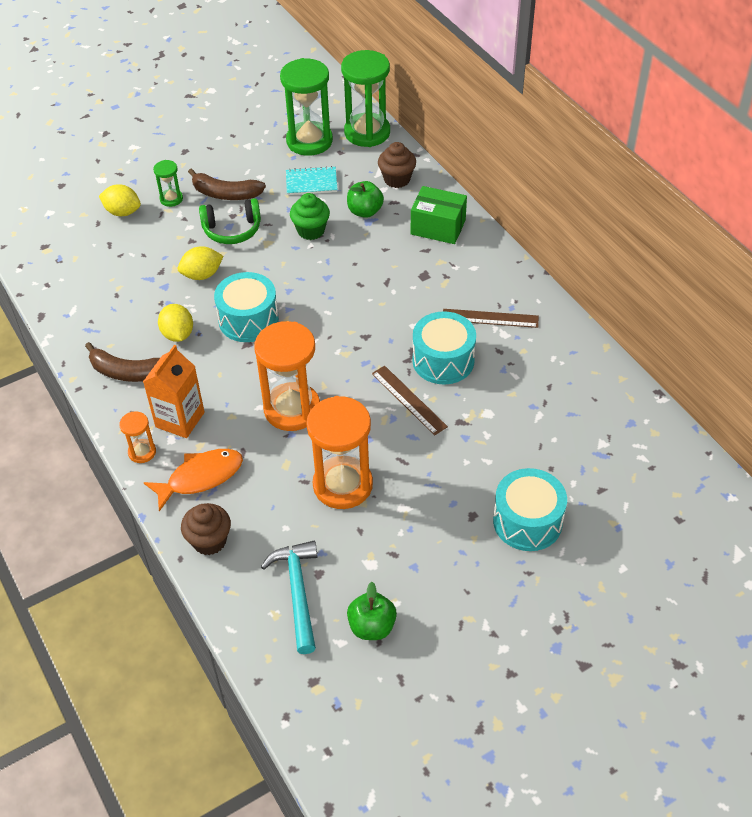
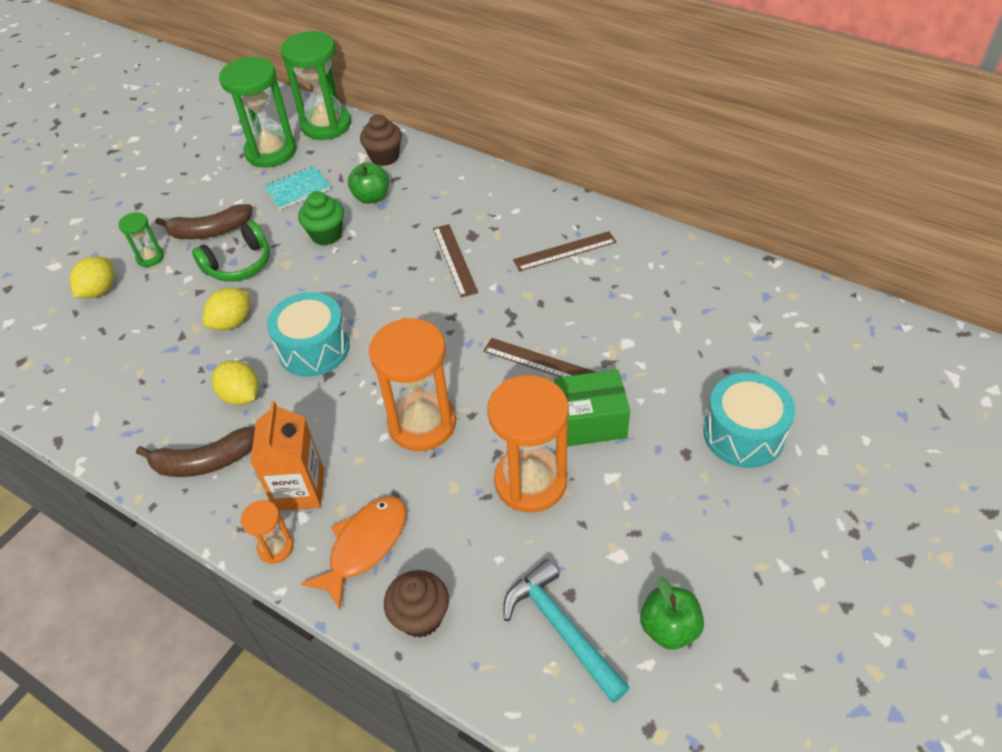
camera: 25 degrees left, 0 degrees up
(122, 212) = (99, 290): yellow lemon -> yellow lemon turned 60 degrees counterclockwise
(397, 291) = (455, 260): none -> brown ruler
(438, 227) = (455, 186): green box -> green box (590, 421)
(443, 360) = (547, 309): turquoise drum -> none

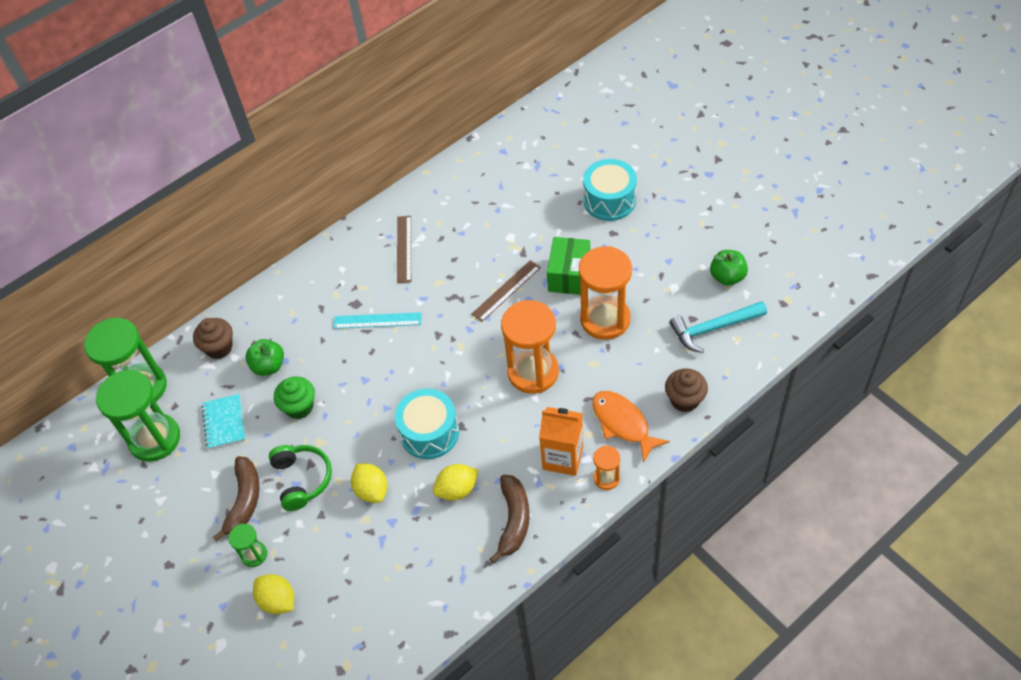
camera: 70 degrees left, 5 degrees up
(455, 260) = (377, 320): brown ruler -> turquoise ruler

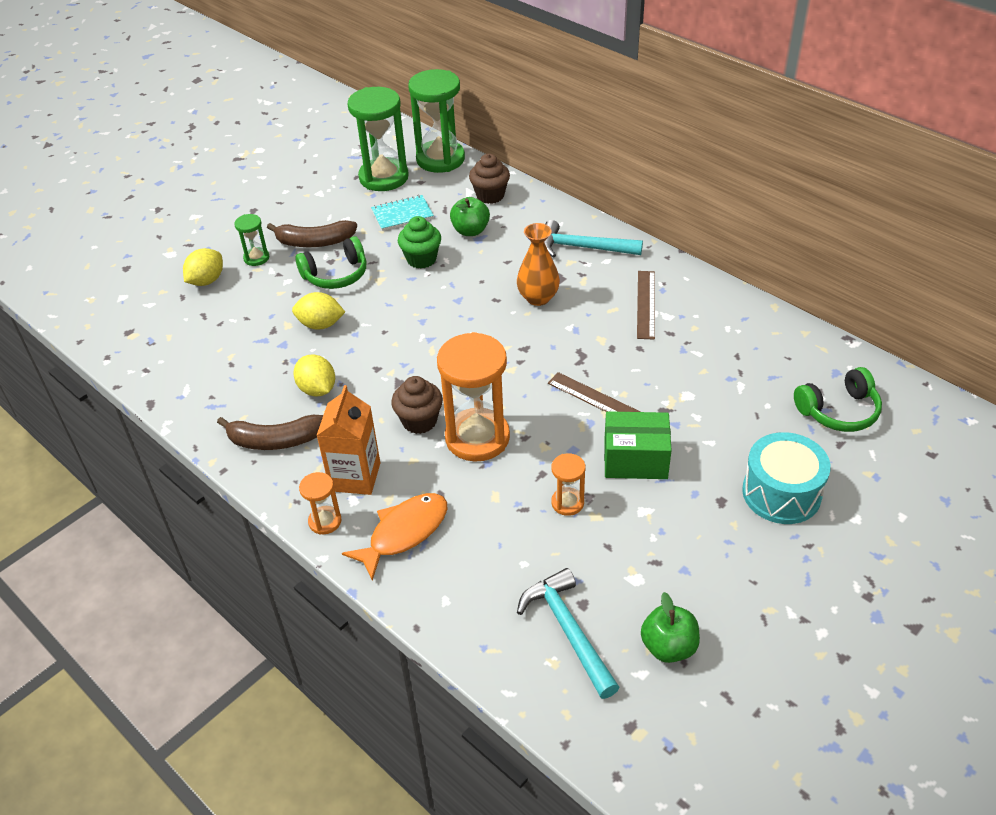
camera: 80 degrees right, 10 degrees down
(320, 283) = (583, 248): none -> turquoise hammer
(372, 490) = (320, 324): yellow lemon -> yellow lemon turned 45 degrees clockwise
(377, 320) = (538, 298): turquoise ruler -> orange vase
(404, 249) = (646, 304): brown ruler -> brown ruler turned 75 degrees counterclockwise
(429, 432) = (390, 358): turquoise drum -> none
(540, 157) = (839, 411): none -> green headphones
(605, 319) = (567, 503): orange hourglass -> orange hourglass, size x0.48
(684, 400) = (443, 599): brown cupcake -> brown cupcake (419, 421)

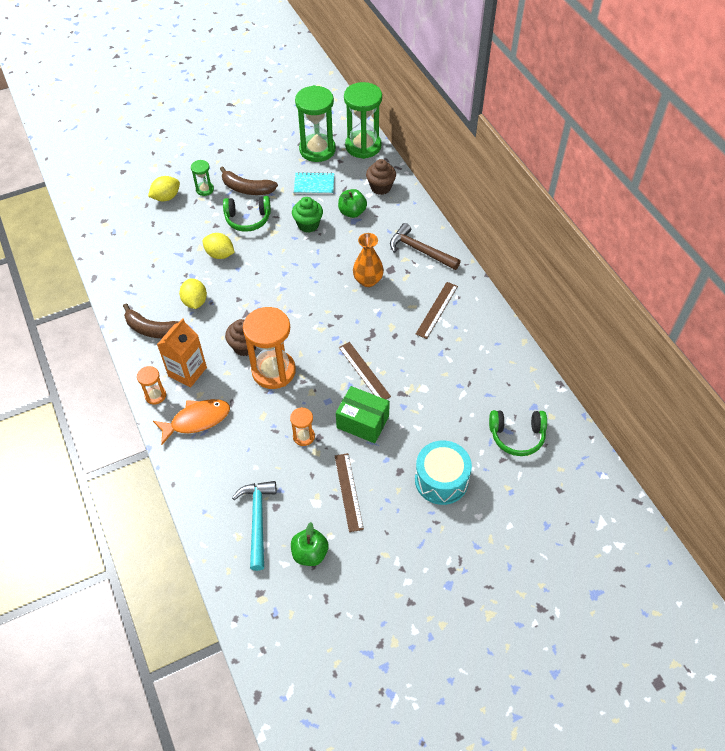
camera: 20 degrees right, 10 degrees up
(583, 248) = (420, 251): turquoise hammer -> brown hammer
(670, 549) = (348, 491): none -> brown ruler

